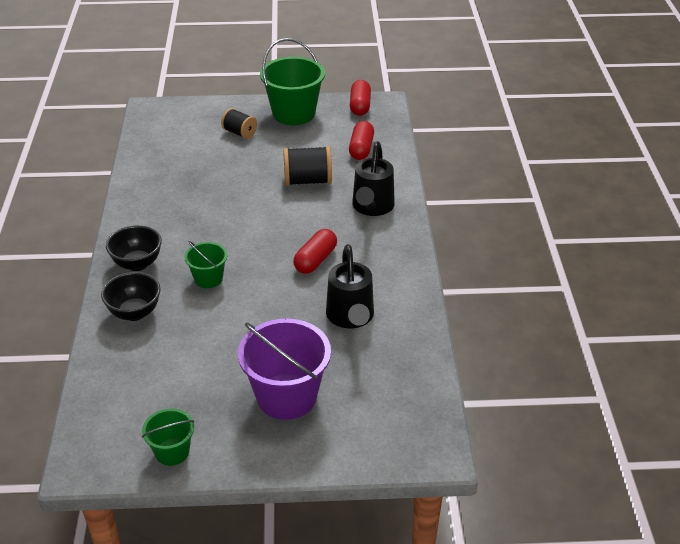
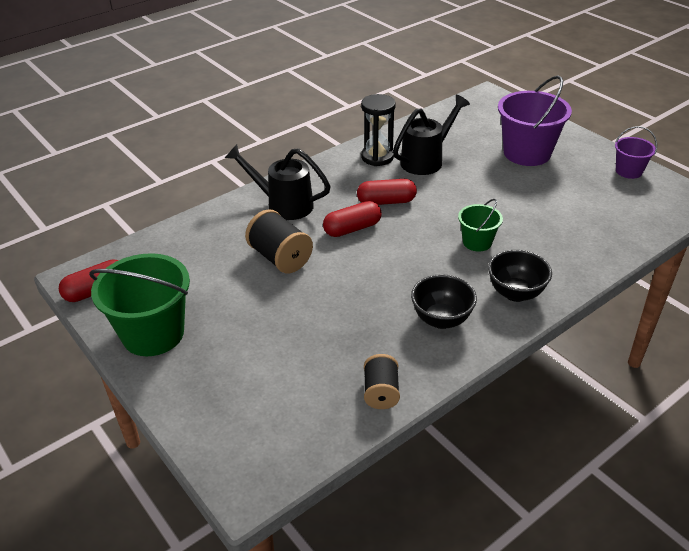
camera: 125 degrees left, 0 degrees up
(134, 313) = (563, 257): black bowl -> black bowl (441, 319)
(172, 452) = (628, 171): green bucket -> purple bucket
(239, 133) = (234, 355): black spool -> black spool (381, 393)
(361, 149) = (190, 251): red capsule -> red capsule (352, 229)
(372, 207) = (283, 205): black watering can -> black watering can turned 135 degrees counterclockwise
(389, 289) = (377, 157): none -> black hourglass

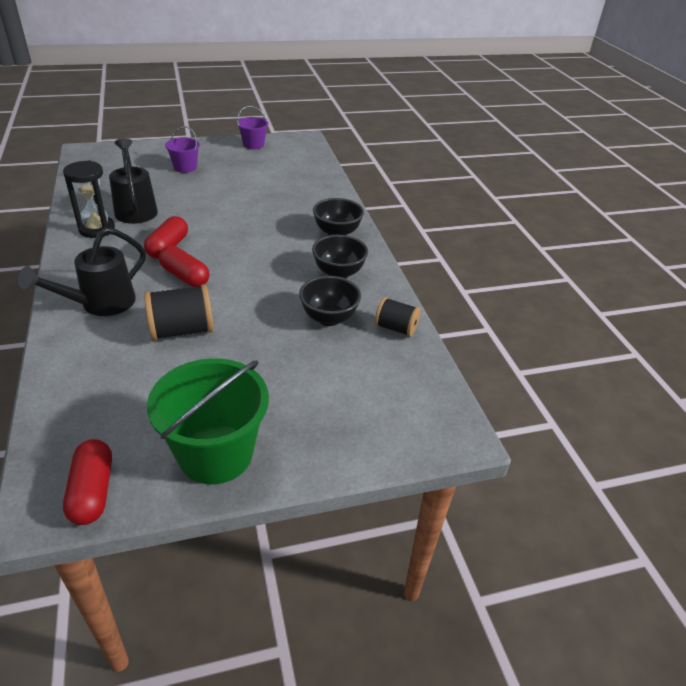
camera: 70 degrees left, 0 degrees up
(352, 229) = (185, 276): red capsule -> red capsule turned 45 degrees counterclockwise
(361, 338) = (329, 318): none -> black bowl
(477, 242) = (267, 226): green bucket -> none
(527, 153) = (185, 167): purple bucket -> purple bucket, size x0.53

